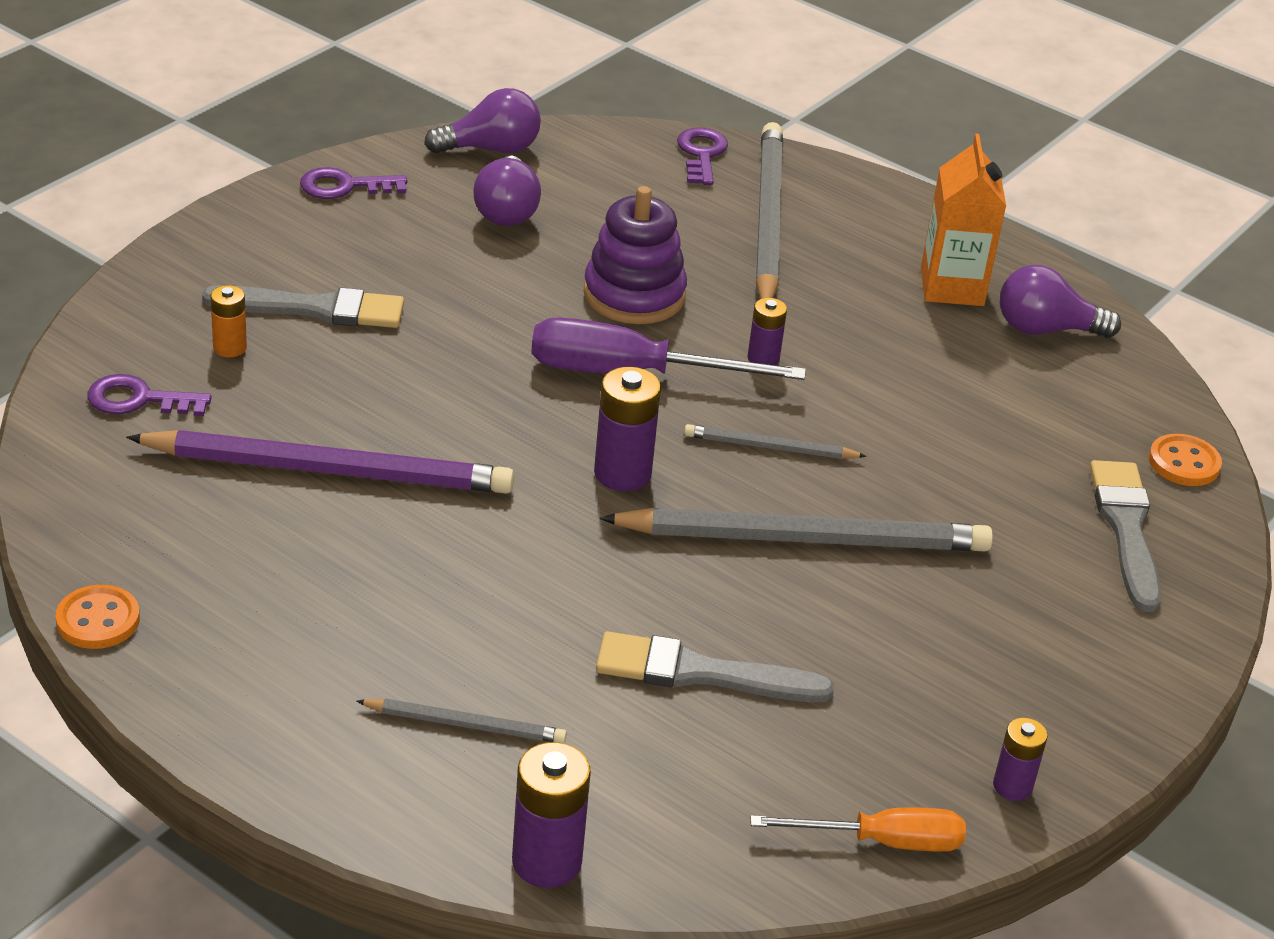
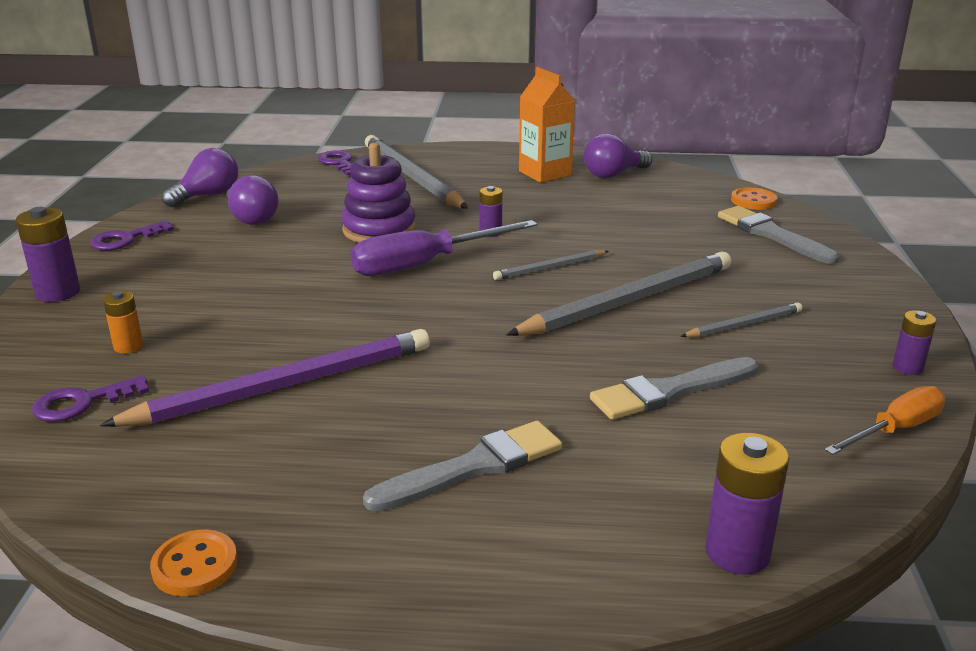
camera: 30 degrees left, 10 degrees down
(314, 309) = (172, 304): grey brush -> grey brush (473, 467)
(465, 724) = (568, 493): grey pencil -> grey pencil (743, 324)
(622, 473) = (483, 311): purple battery -> purple battery (58, 292)

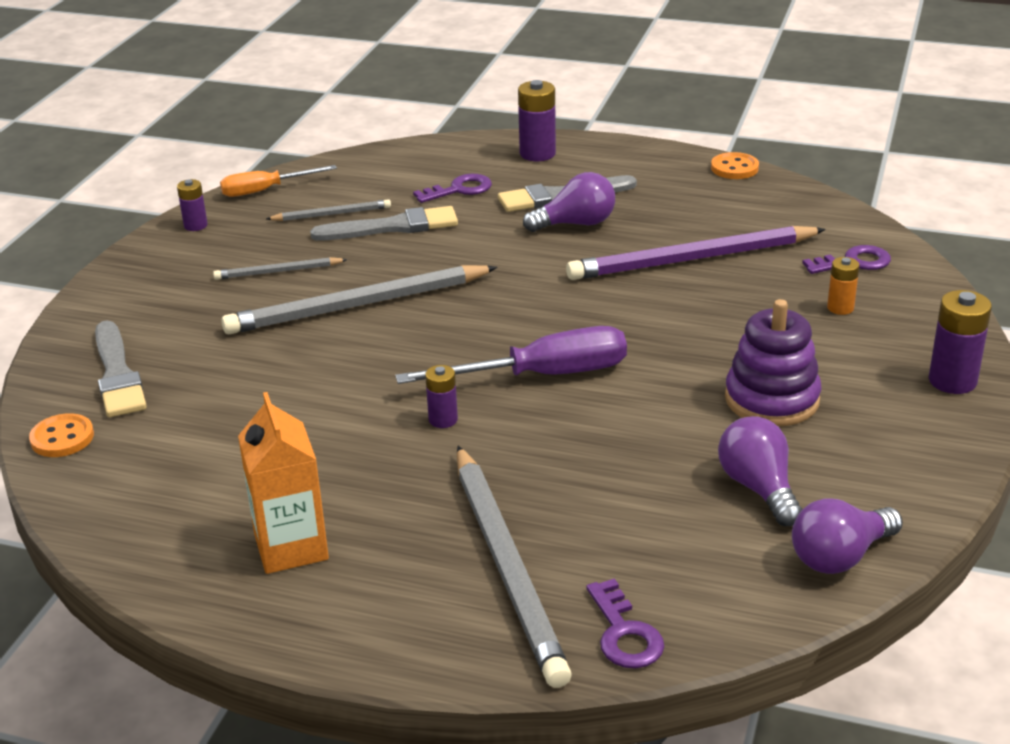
camera: 165 degrees left, 5 degrees up
(126, 239) = (920, 464): purple key -> purple key (459, 189)
(379, 230) = (583, 441): purple stacking toy -> purple stacking toy (772, 399)
(550, 268) = (406, 354): grey pencil -> grey pencil (332, 214)
(613, 174) = (189, 528): purple light bulb -> purple light bulb (576, 224)
(737, 553) = (432, 148): purple battery -> purple battery (537, 154)

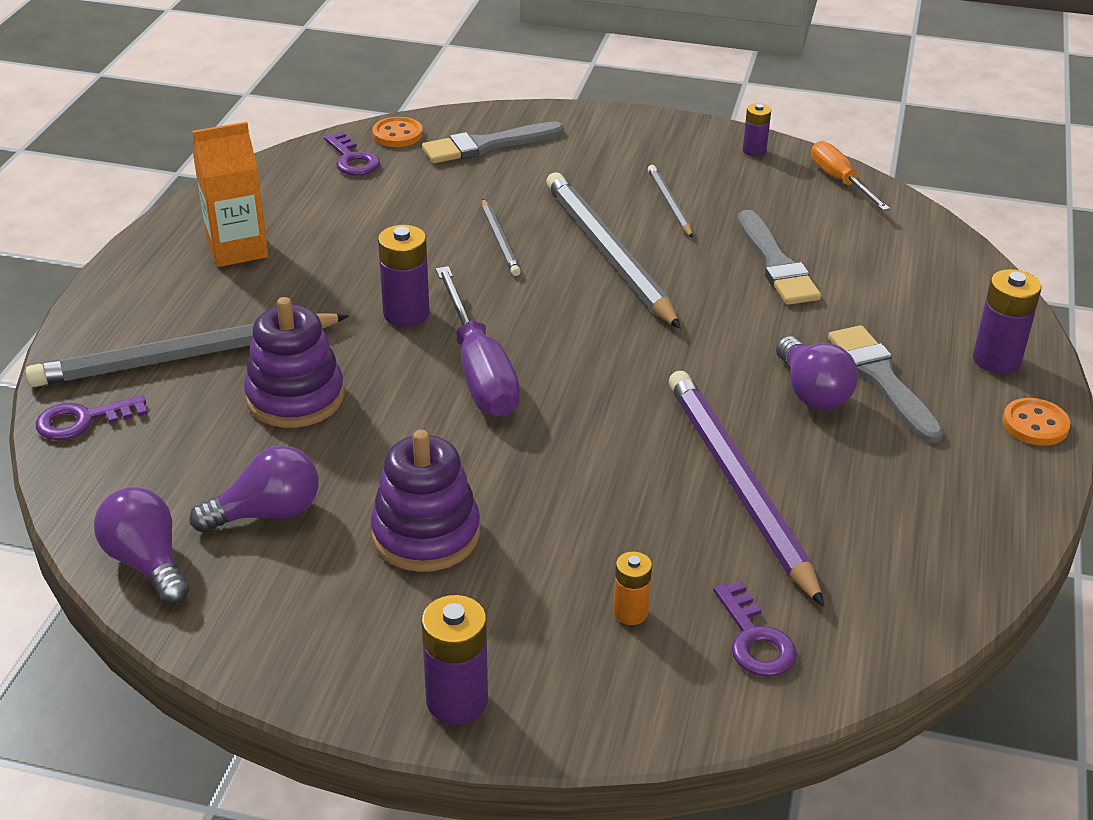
camera: 85 degrees right, 5 degrees up
(332, 214) = (796, 224): grey pencil -> grey pencil (500, 240)
(443, 420) = (406, 313): purple battery -> purple battery, size x1.66
(459, 189) = (878, 303): purple key -> purple key (352, 159)
(582, 483) = (295, 397): none -> purple stacking toy
(734, 168) = (1015, 538): orange button -> orange button (1035, 424)

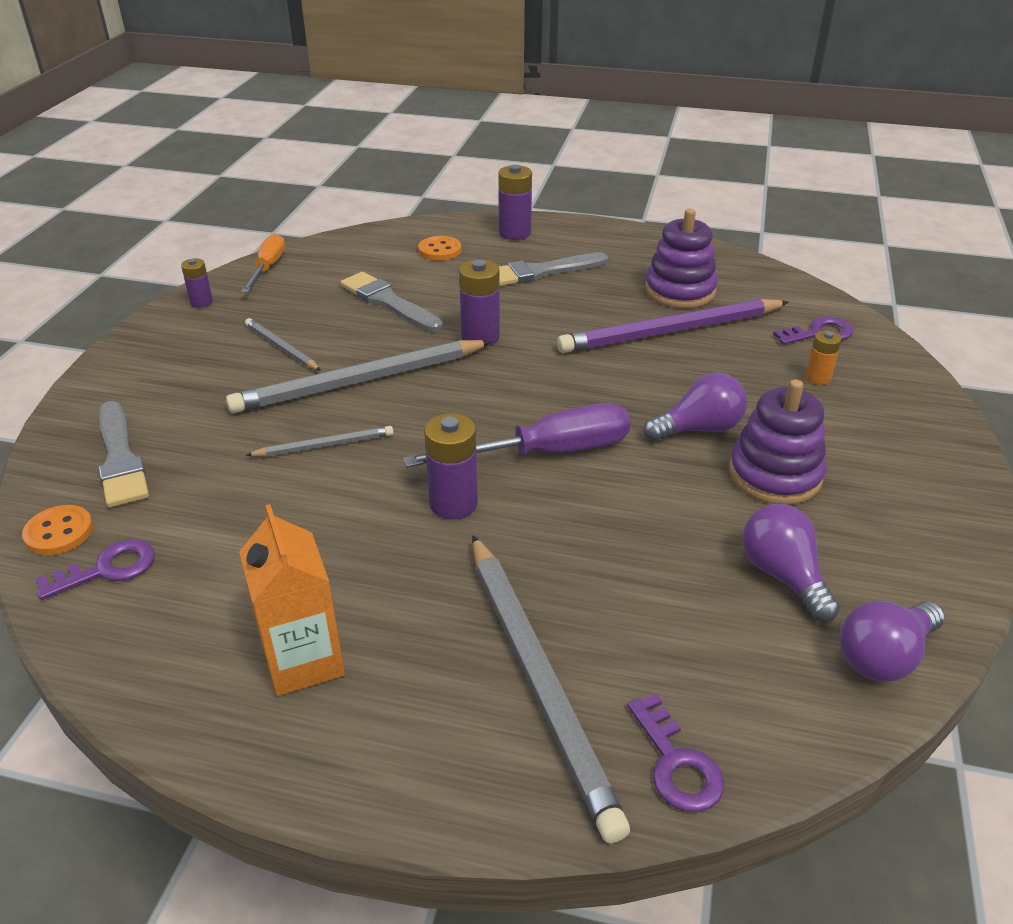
camera: 90 degrees left, 0 degrees up
(295, 397) = (603, 574): purple stacking toy -> purple stacking toy (679, 291)
(457, 701) = (942, 452): purple battery -> purple battery (480, 336)
(669, 204) = (281, 347): grey pencil -> grey pencil turned 60 degrees clockwise
(776, 264) = (388, 302): grey brush -> grey brush turned 120 degrees counterclockwise
(812, 392) = (558, 298): purple light bulb -> purple light bulb (699, 429)
(840, 181) = (268, 268): orange screwdriver -> orange screwdriver turned 120 degrees clockwise
(1035, 424) = (582, 228): orange button -> orange button (440, 250)

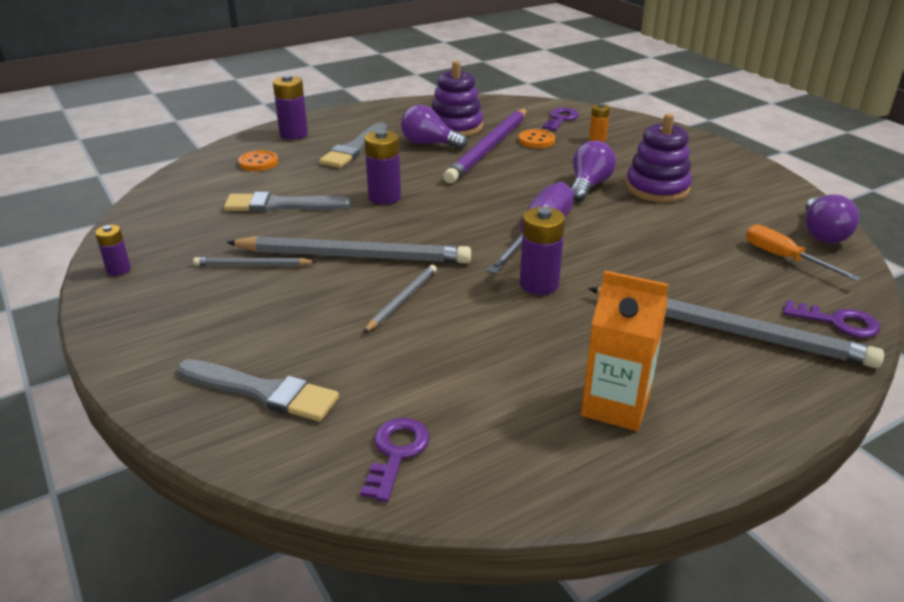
camera: 45 degrees left, 5 degrees down
(59, 532) = (310, 460): orange button -> orange button (536, 140)
(268, 268) = (134, 225): orange screwdriver -> orange screwdriver (784, 258)
(360, 381) = (353, 256): grey pencil -> grey pencil turned 105 degrees counterclockwise
(783, 576) = (736, 226): purple light bulb -> purple light bulb (429, 144)

